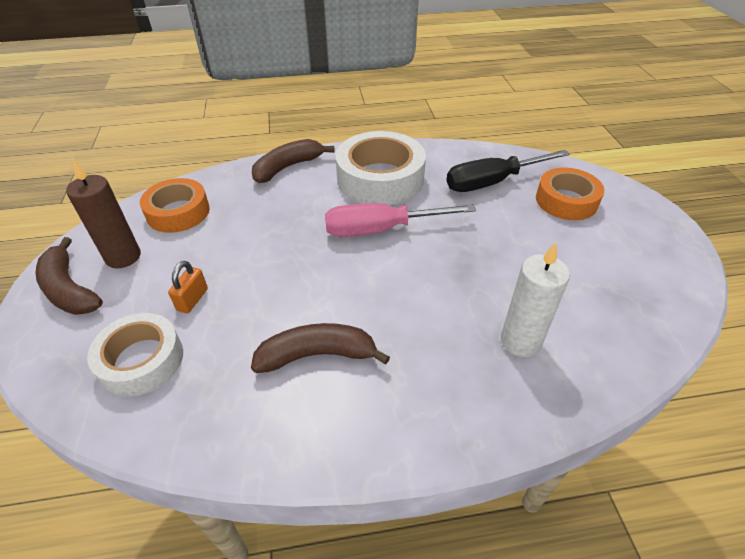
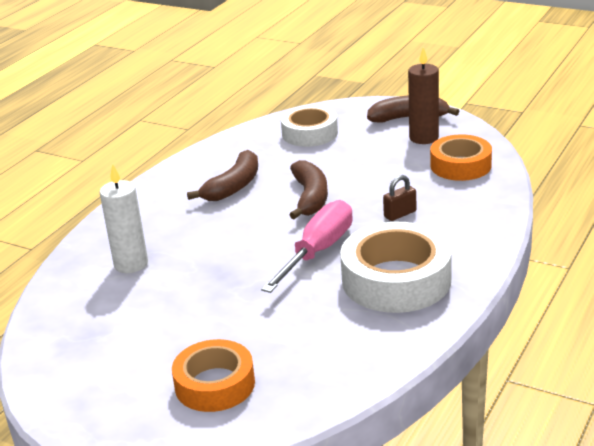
camera: 130 degrees right, 15 degrees down
(192, 299) = (342, 155): orange padlock -> none
(288, 167) = (478, 232): brown banana -> brown banana (310, 197)
(288, 212) = (400, 214): none -> brown padlock
(492, 182) = (304, 351): black screwdriver -> none

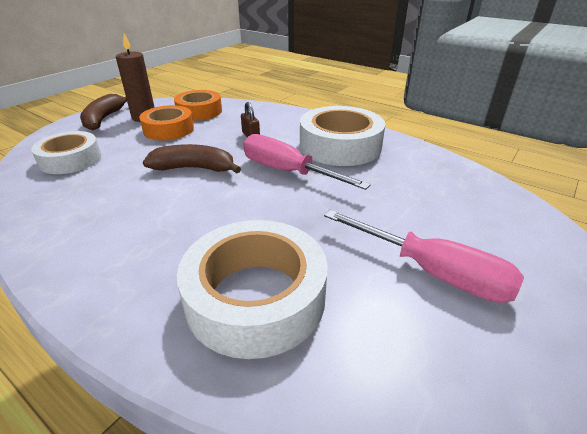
camera: 85 degrees left, 5 degrees up
(131, 264) = (255, 297): white candle -> white tape
(160, 345) = (432, 272): none -> pink screwdriver
(215, 384) = (488, 236): orange tape -> orange tape (168, 129)
(233, 186) = (131, 209): brown banana -> none

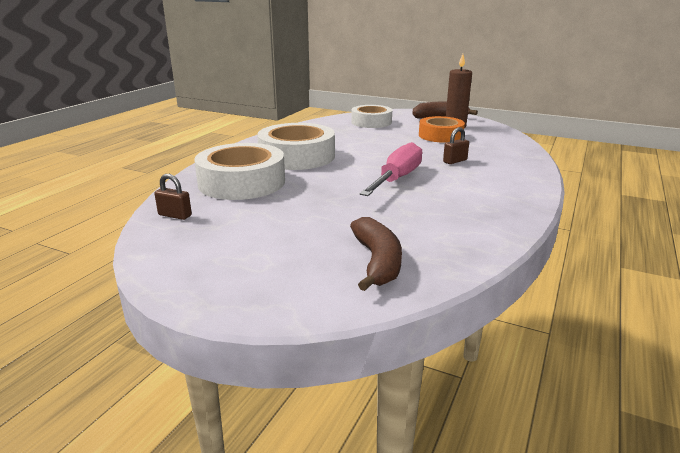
camera: 80 degrees right, 10 degrees down
(194, 168) = (381, 151): brown banana -> brown banana (377, 262)
(199, 111) = (489, 139): orange tape -> none
(340, 146) = (469, 196): white tape -> white tape (297, 156)
(382, 385) = (175, 215): none -> brown padlock
(432, 272) = (270, 233): pink screwdriver -> none

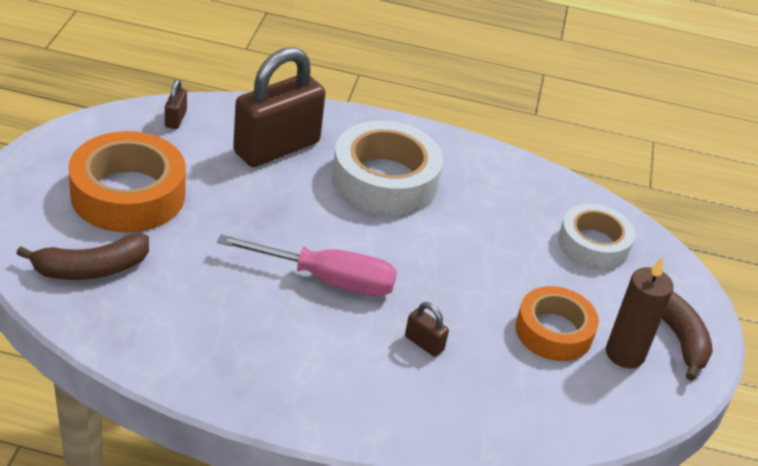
camera: 70 degrees right, 15 degrees up
(242, 182) = (277, 148): white tape -> brown padlock
(274, 241) = (128, 194): none -> orange tape

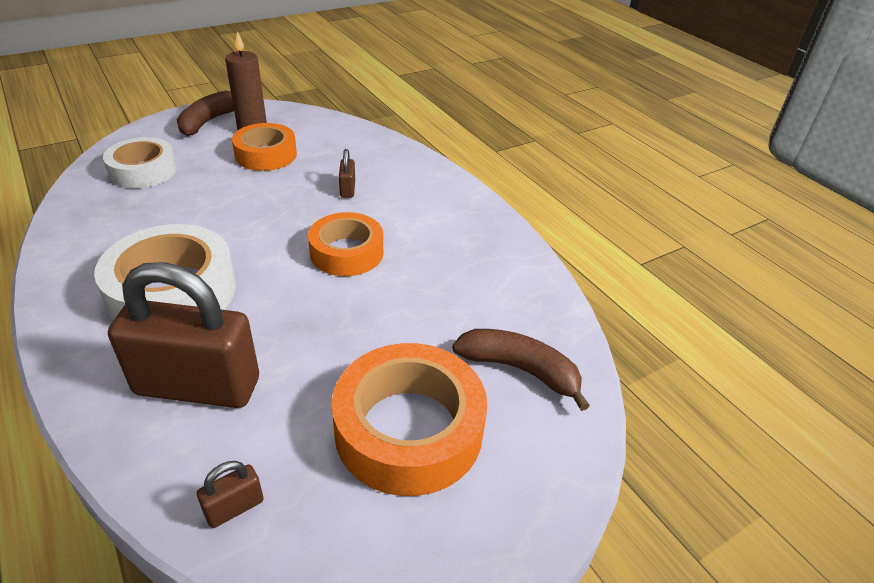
camera: 130 degrees left, 0 degrees up
(327, 280) = (346, 252): pink screwdriver -> orange tape

